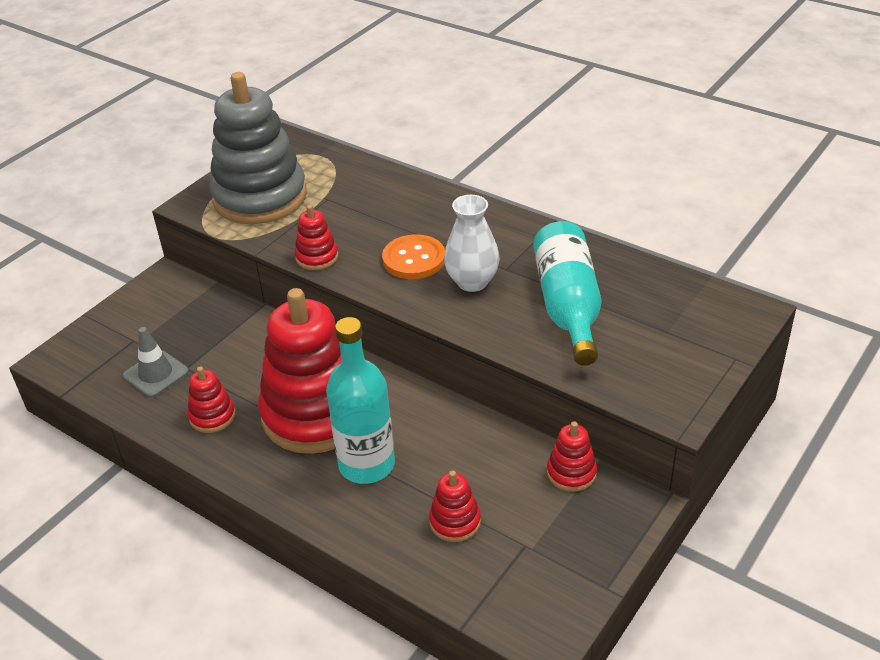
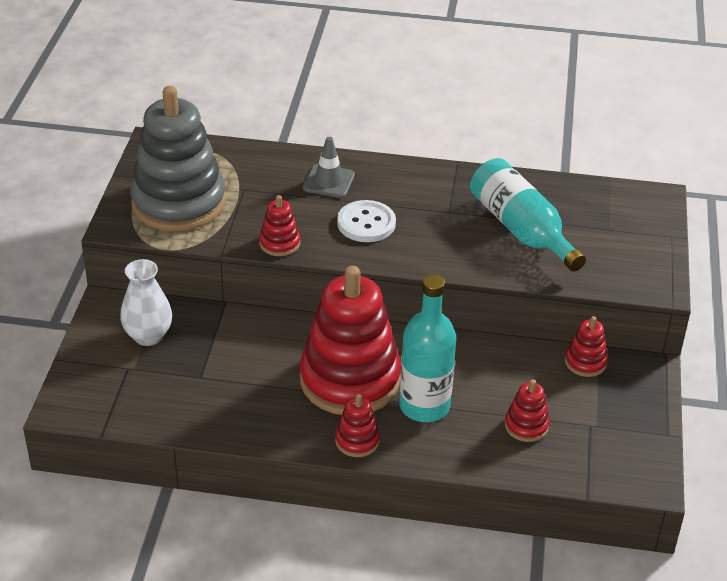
camera: 30 degrees left, 0 degrees up
(156, 374) = (176, 390): grey traffic cone -> grey traffic cone (328, 181)
(212, 416) = (261, 409): red stacking toy -> red stacking toy (357, 441)
(414, 259) = (366, 223): orange button -> white button
(472, 282) = (430, 230): white vase -> white vase (148, 336)

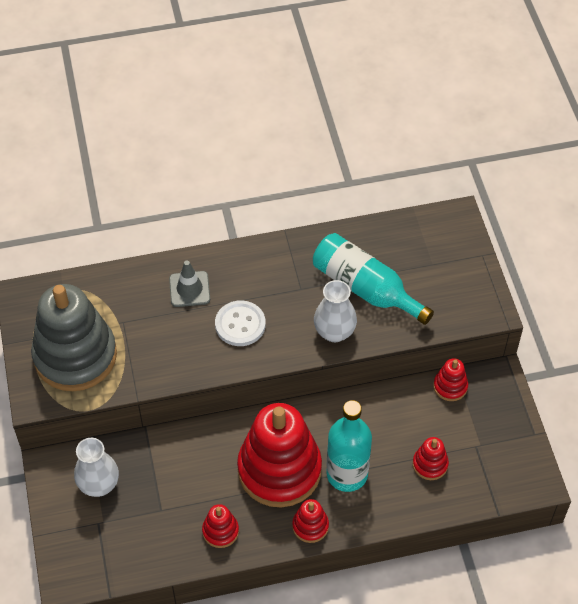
camera: 20 degrees left, 15 degrees up
(279, 243) = (180, 371): red stacking toy -> red stacking toy (220, 531)
(466, 256) = (334, 332): none -> white vase

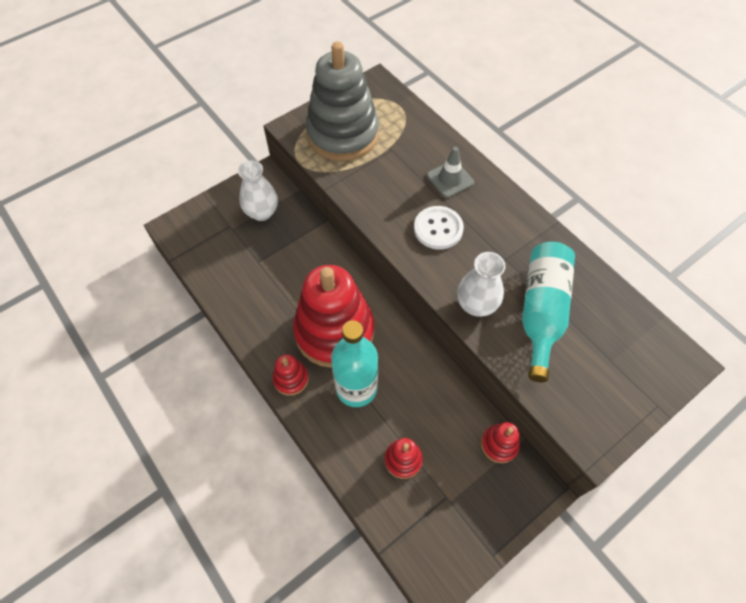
camera: 65 degrees right, 5 degrees up
(220, 531) = (257, 311): red stacking toy -> none

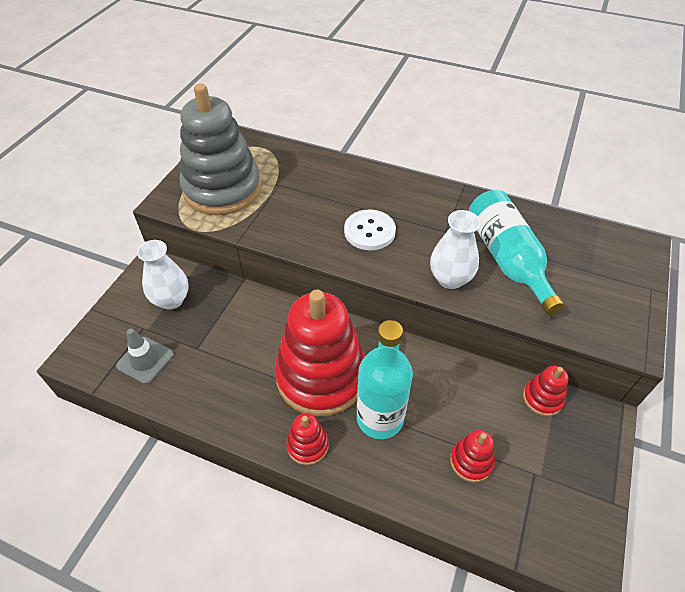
camera: 30 degrees left, 10 degrees down
(450, 179) = (350, 188): grey traffic cone -> grey traffic cone (145, 360)

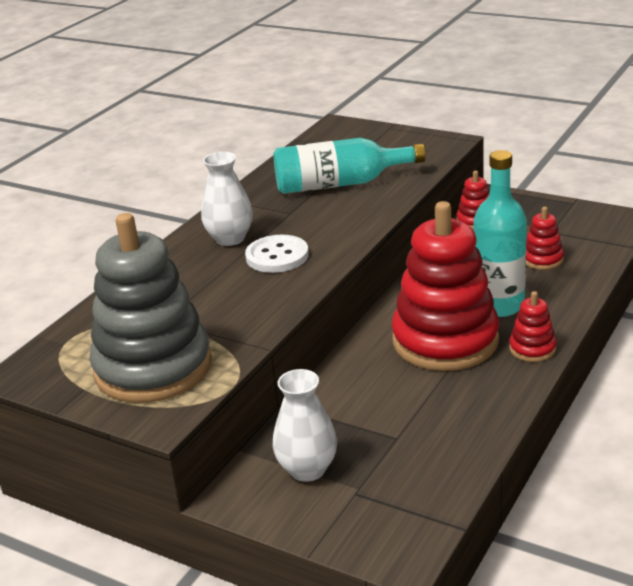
camera: 80 degrees left, 20 degrees down
(145, 360) = (412, 483): grey traffic cone -> none
(450, 279) = (361, 213): white vase -> white vase (230, 239)

